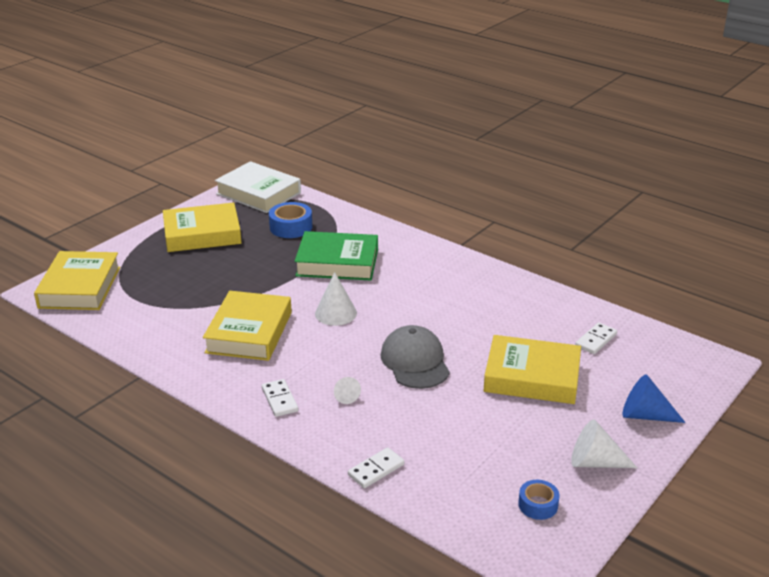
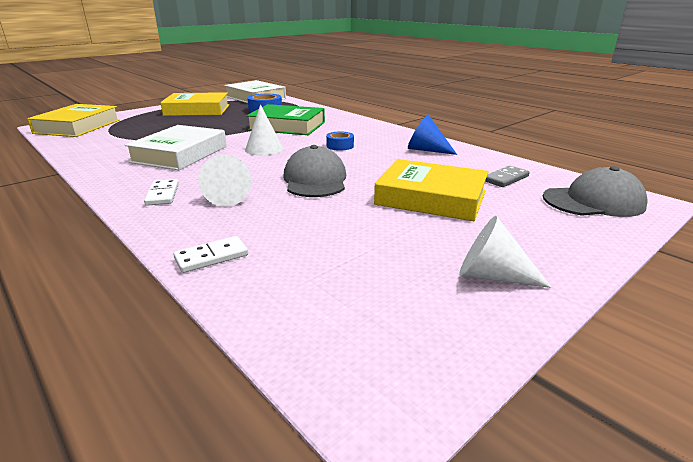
camera: 10 degrees right, 5 degrees down
(249, 332) = (180, 154): yellow book -> white book
(345, 396) = (229, 196): white cone -> white cone, size x1.70
(538, 505) = (400, 315): blue tape -> blue tape (340, 146)
(595, 340) = (505, 178): white domino -> grey domino
(645, 415) = (561, 237): blue cone -> blue cone (426, 150)
(673, 366) = (593, 201): none -> grey cap

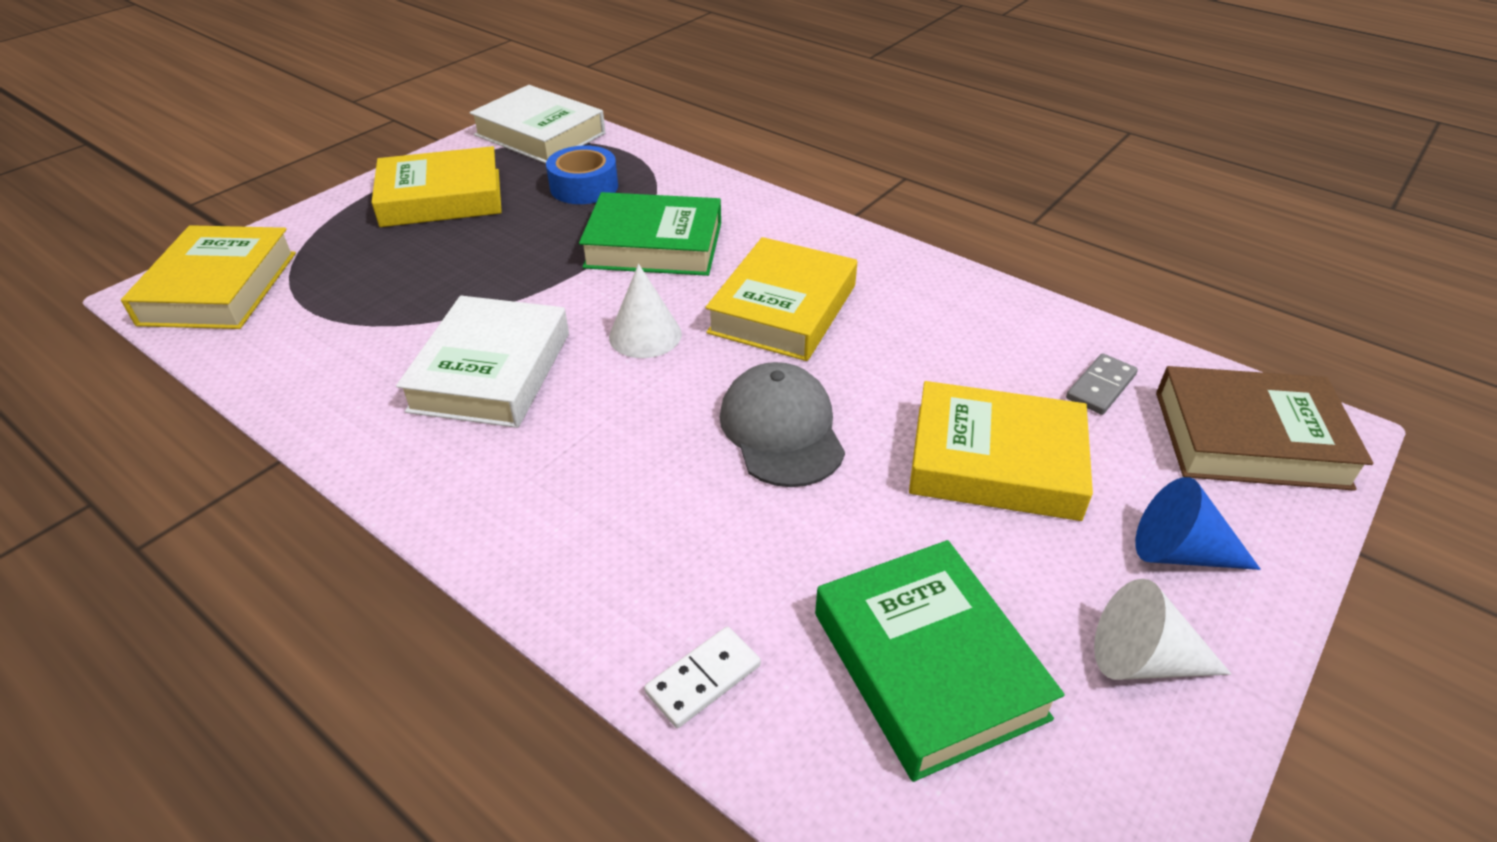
camera: 10 degrees left, 15 degrees up
(162, 194) = (528, 511): white domino -> none
(229, 196) = (652, 502): white cone -> none
(340, 146) = (783, 309): blue tape -> yellow book
(350, 264) = (928, 664): none -> green book
(426, 150) = (942, 307): blue cone -> blue cone (1180, 552)
(593, 201) = (1250, 439): grey cap -> brown book

